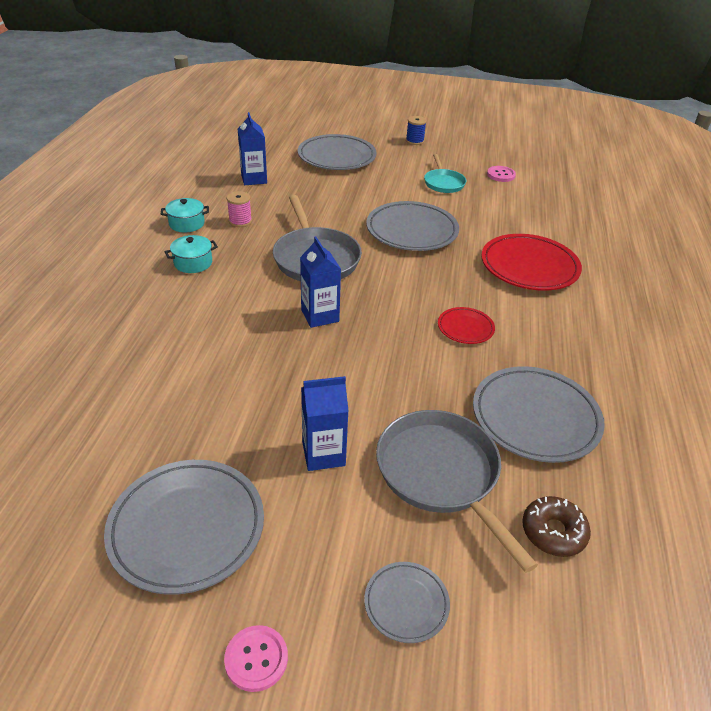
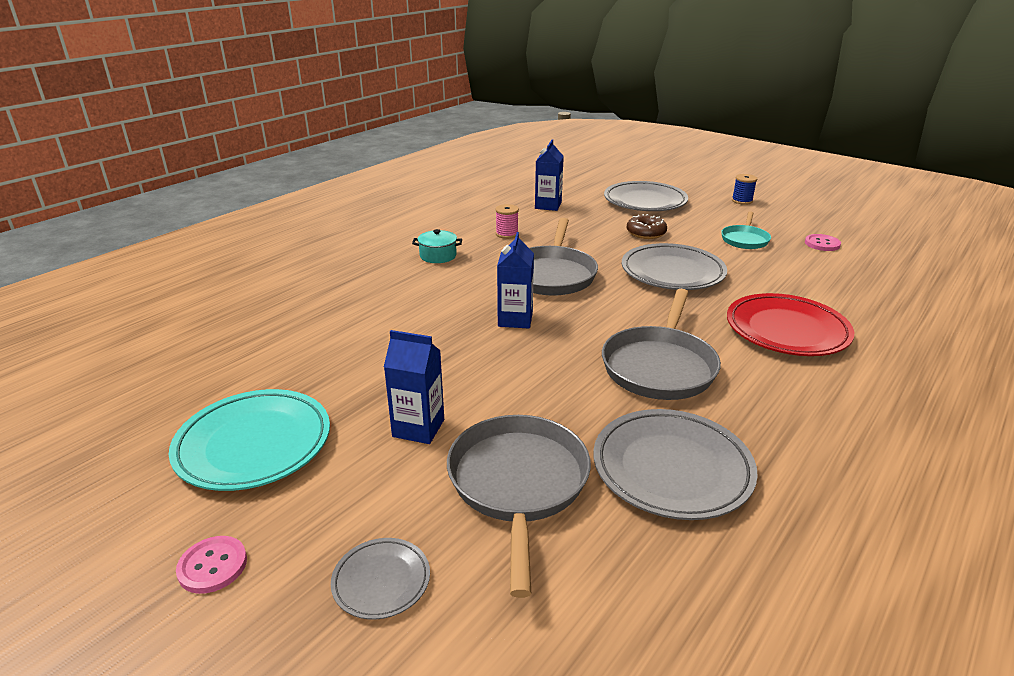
camera: 30 degrees right, 10 degrees down
(187, 224) = (458, 227): turquoise pot -> none
(187, 528) = (254, 444): grey plate -> turquoise plate
(465, 328) = (659, 366): red plate -> grey pan
(553, 532) = (598, 582): brown donut -> brown donut (646, 233)

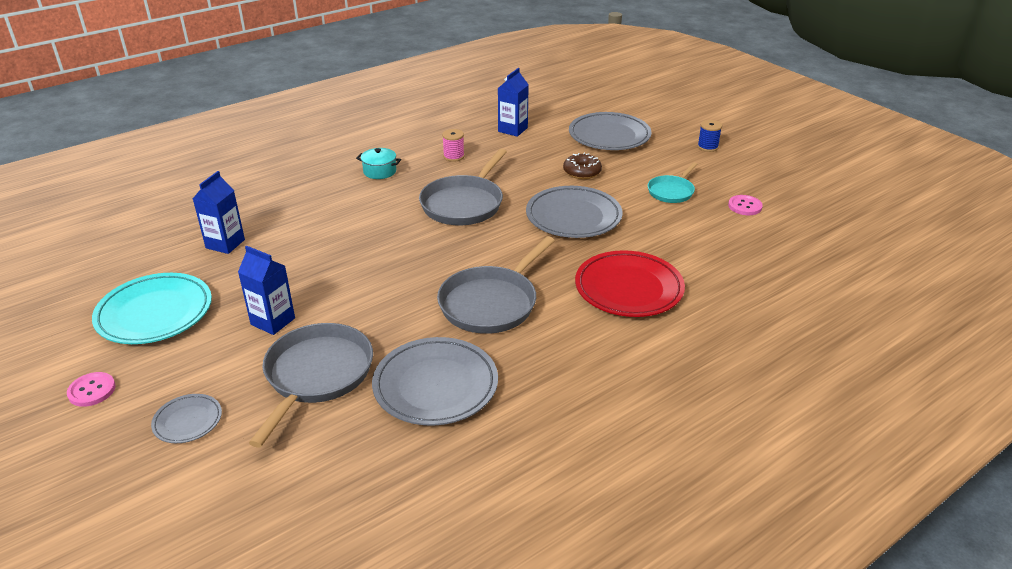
camera: 15 degrees right, 5 degrees up
(515, 319) = (404, 242): blue carton -> blue carton (225, 244)

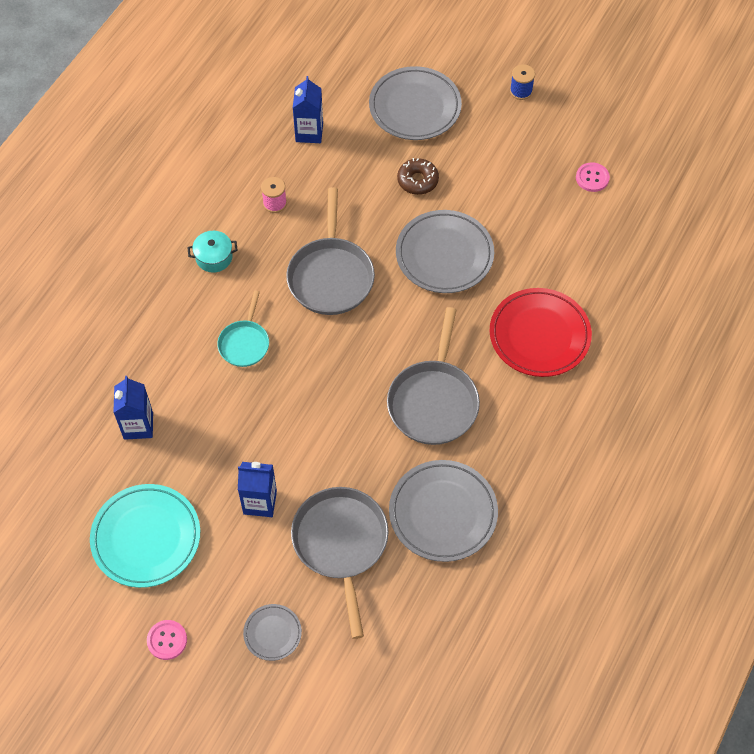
camera: 25 degrees left, 25 degrees up
(671, 191) = (517, 180): turquoise pan -> turquoise pan (244, 343)

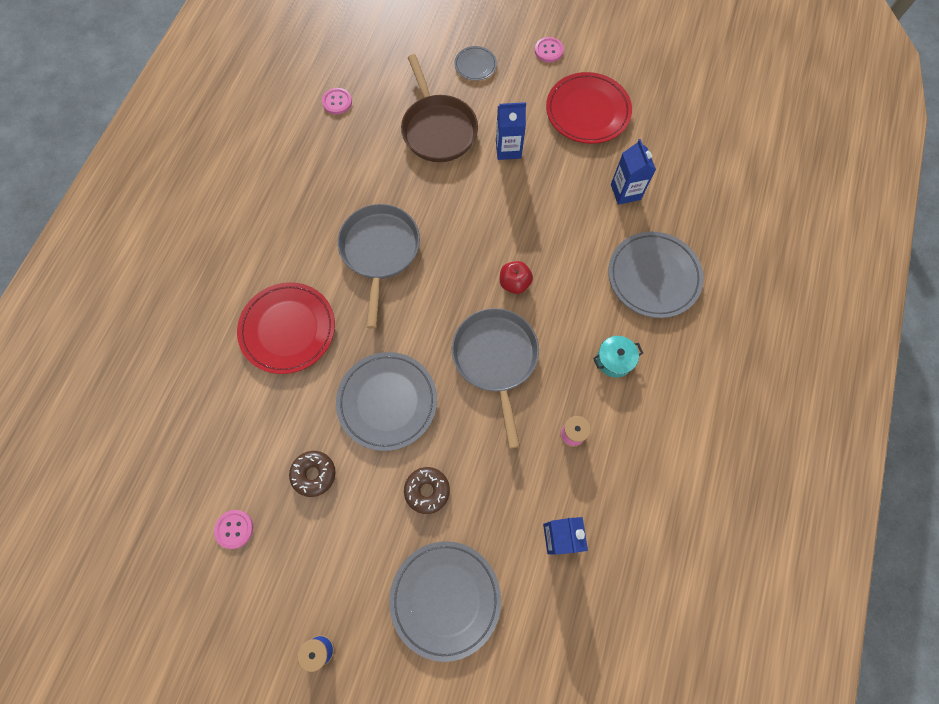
camera: 170 degrees right, 10 degrees up
(146, 538) = (587, 111): turquoise plate -> red plate
(244, 343) = (559, 278): turquoise pan -> none
(293, 345) = (514, 283): none -> red apple
(341, 544) = (438, 129): grey pan -> brown pan
(443, 513) = (361, 163): grey plate -> grey plate (653, 277)
(466, 606) = (337, 102): none -> pink button
(519, 207) = (314, 474): none -> brown donut

